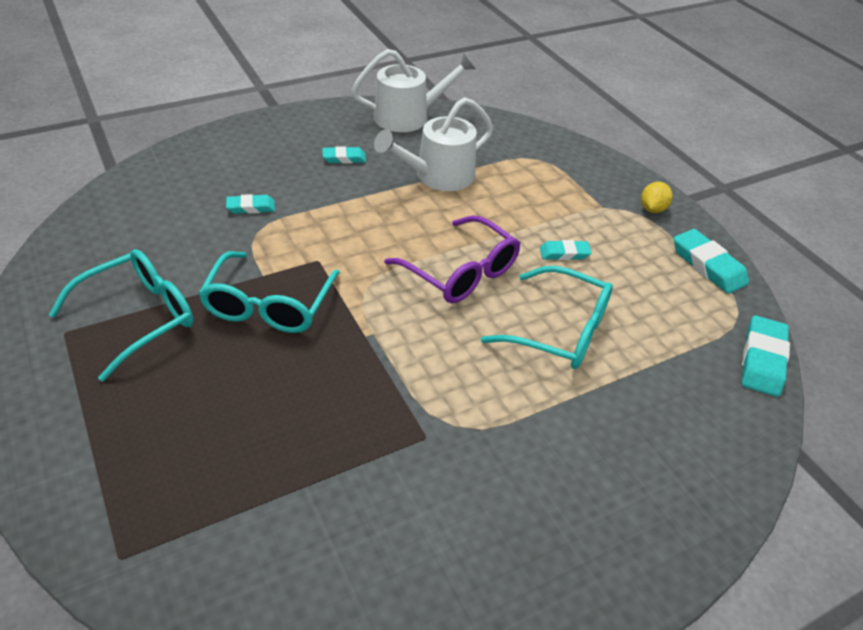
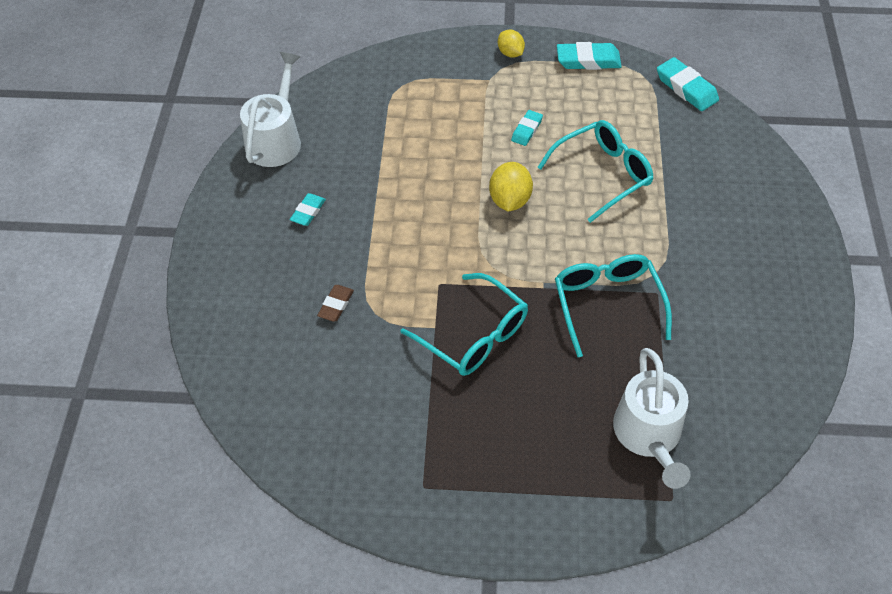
camera: 55 degrees left, 10 degrees up
(139, 317) = (436, 428): turquoise glasses -> turquoise glasses (607, 304)
(251, 207) = (336, 305): turquoise eraser -> brown eraser
(438, 176) = (380, 159): white watering can -> white watering can (649, 435)
(461, 272) = (510, 200): purple glasses -> yellow lemon

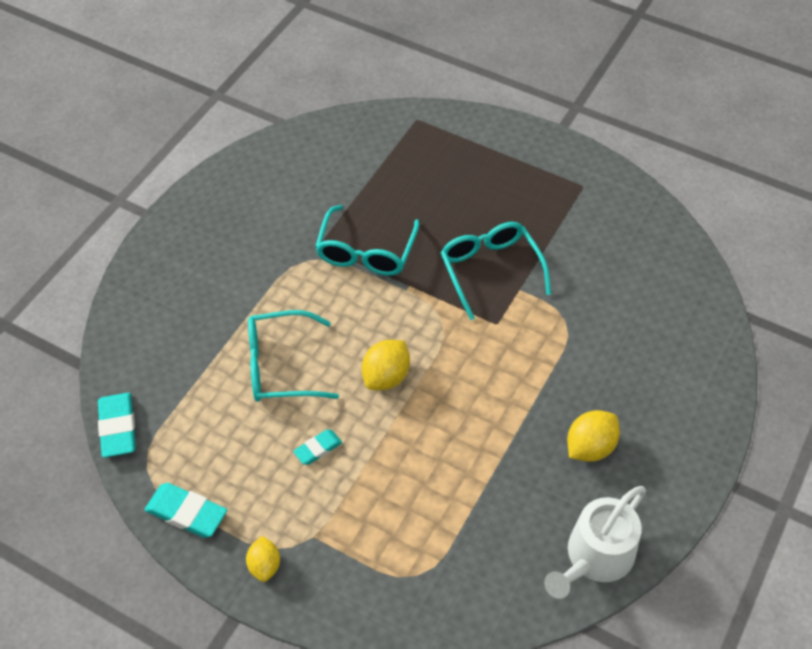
camera: 155 degrees left, 0 degrees up
(308, 212) = (590, 447): turquoise eraser -> yellow lemon
(336, 305) = (597, 341): brown eraser -> none
(649, 435) = (403, 157): white watering can -> none

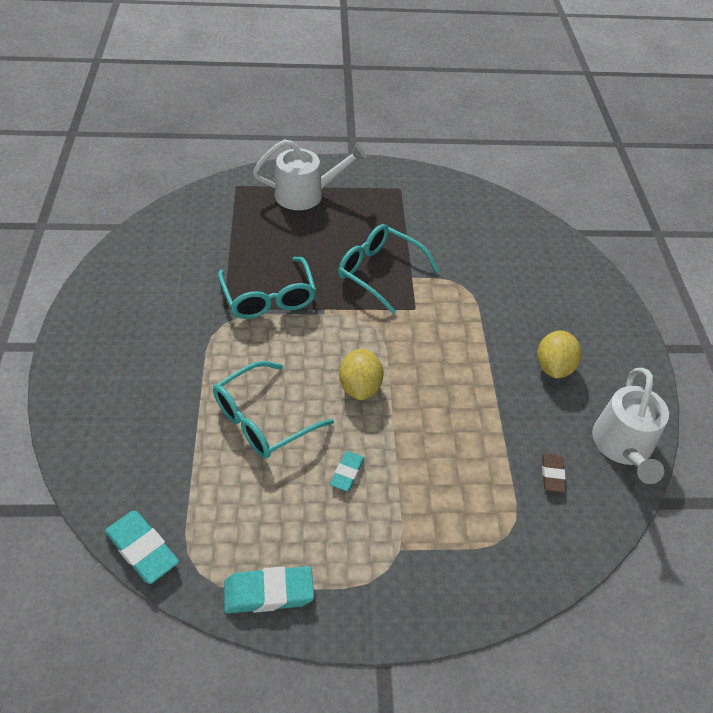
camera: 35 degrees left, 5 degrees down
(264, 565) = (376, 599): yellow lemon -> none
(478, 155) = (305, 194): none -> white watering can
(501, 546) = (552, 474): none -> brown eraser

